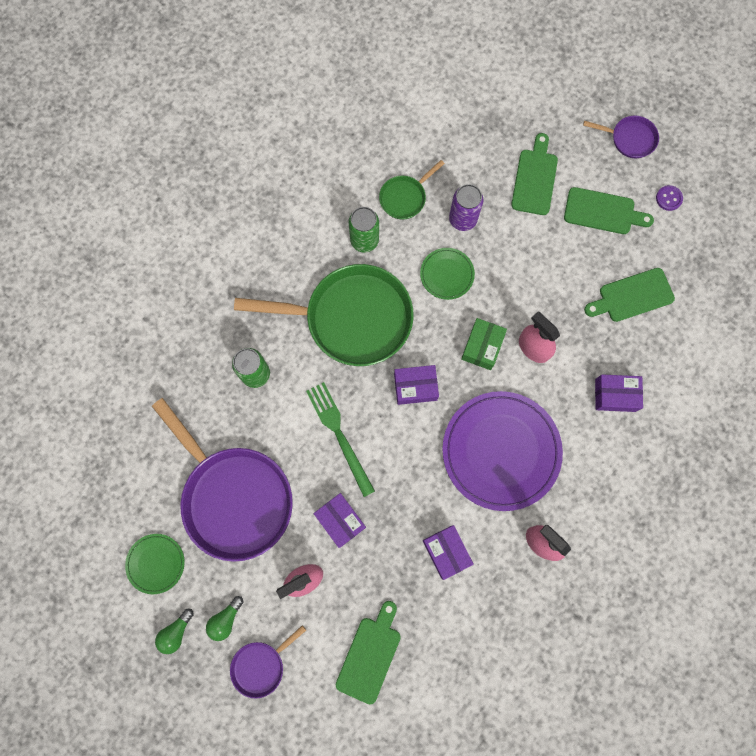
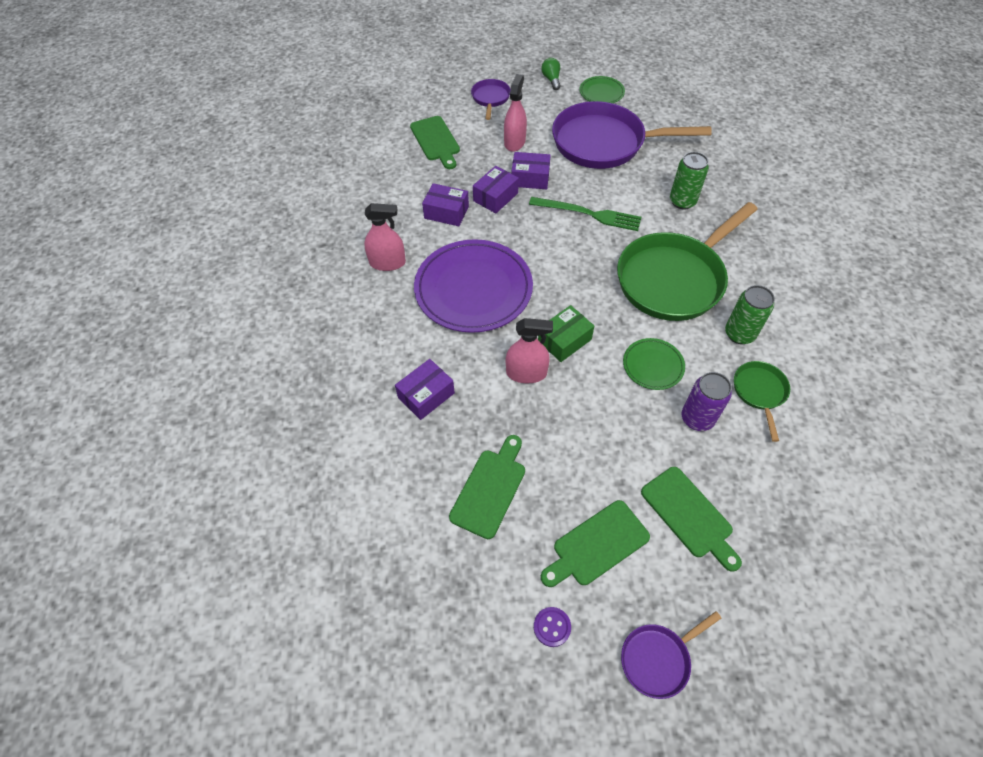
camera: 135 degrees right, 20 degrees down
(225, 619) = (533, 100): green light bulb -> none
(415, 387) = (577, 277): purple box -> purple box (495, 197)
(482, 347) = (564, 340): green box -> green box turned 75 degrees clockwise

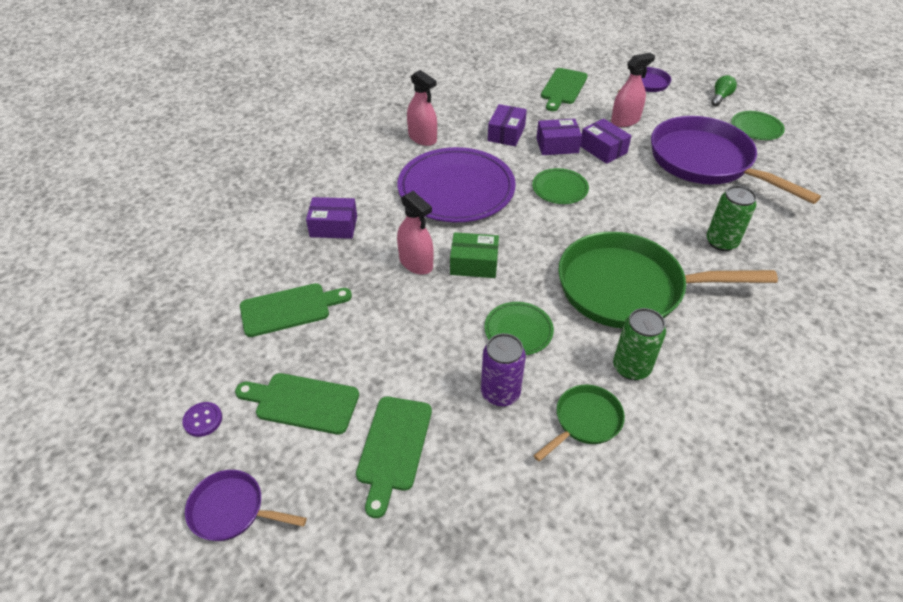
camera: 45 degrees right, 10 degrees down
(446, 212) = (506, 133): purple box -> purple box turned 45 degrees clockwise
(542, 233) = (560, 188): none -> green plate
(589, 214) = (618, 199): green fork -> none

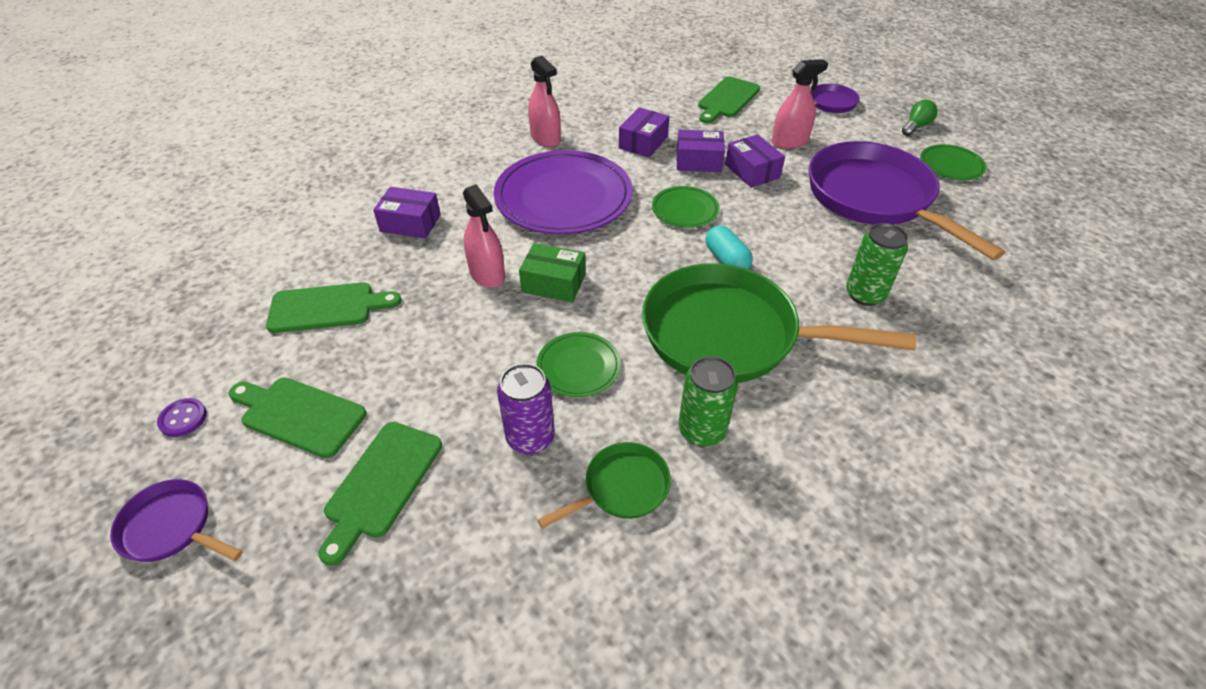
camera: 10 degrees right, 0 degrees up
(606, 227) = (726, 260): none -> turquoise capsule

